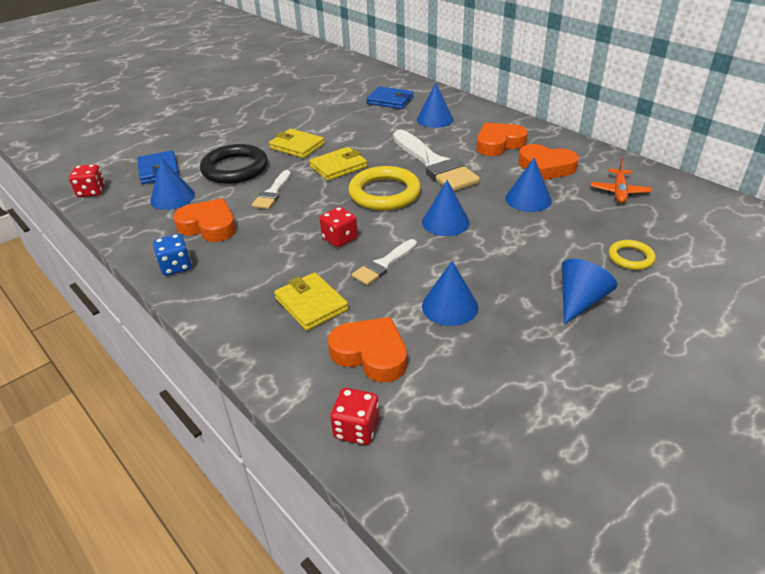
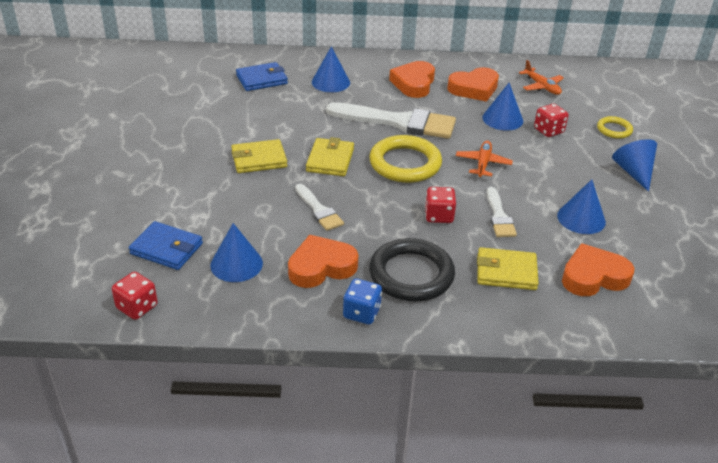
camera: 50 degrees left, 0 degrees up
(235, 168) = (242, 207): black ring -> black ring (411, 274)
(356, 429) = (660, 322): red dice -> red dice (548, 131)
(445, 222) = (483, 163): blue cone -> orange plane

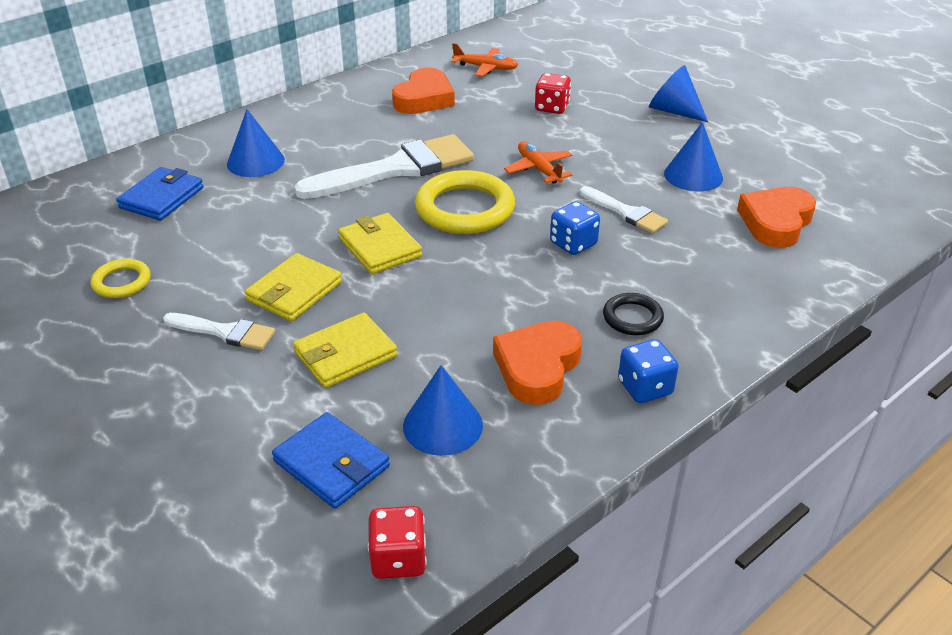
camera: 40 degrees left, 0 degrees up
(166, 249) = (332, 464): blue wallet -> blue wallet turned 60 degrees clockwise
(319, 210) = (446, 308): white brush -> white brush (224, 332)
(411, 274) = (632, 318): black ring -> black ring, size x0.52
(414, 83) = (354, 121): orange heart -> none
(439, 216) = (573, 244): red dice -> blue dice
(502, 119) = (494, 116): blue cone -> none
(506, 272) = (706, 262): yellow wallet -> yellow wallet (345, 354)
(614, 130) = (604, 80): yellow ring -> yellow ring (122, 282)

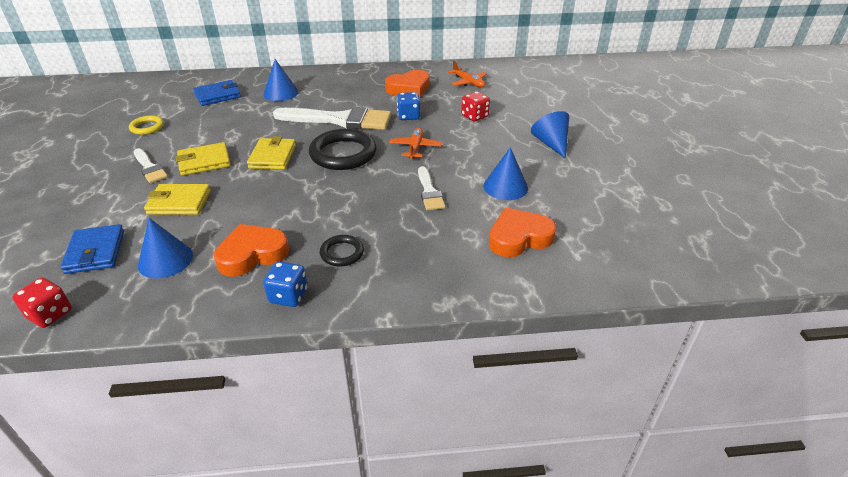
camera: 35 degrees right, 0 degrees up
(465, 209) = (343, 154): yellow ring -> black ring
(573, 244) = (372, 196): blue dice -> blue dice (408, 116)

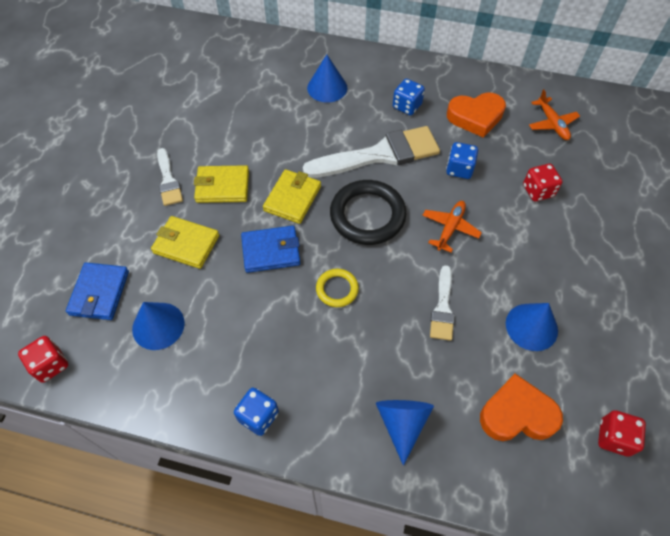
camera: 20 degrees right, 20 degrees up
(147, 127) = (177, 112): yellow ring -> yellow ring (337, 289)
(217, 95) = (259, 75): blue wallet -> blue wallet (271, 251)
(252, 254) = (238, 345): orange heart -> none
(340, 120) = (379, 155): white brush -> white brush turned 45 degrees counterclockwise
(342, 253) = (324, 373): black ring -> none
(352, 92) = (407, 106): none -> blue dice
(551, 144) = (614, 268): blue cone -> blue cone (402, 423)
(600, 232) = (614, 437): none -> red dice

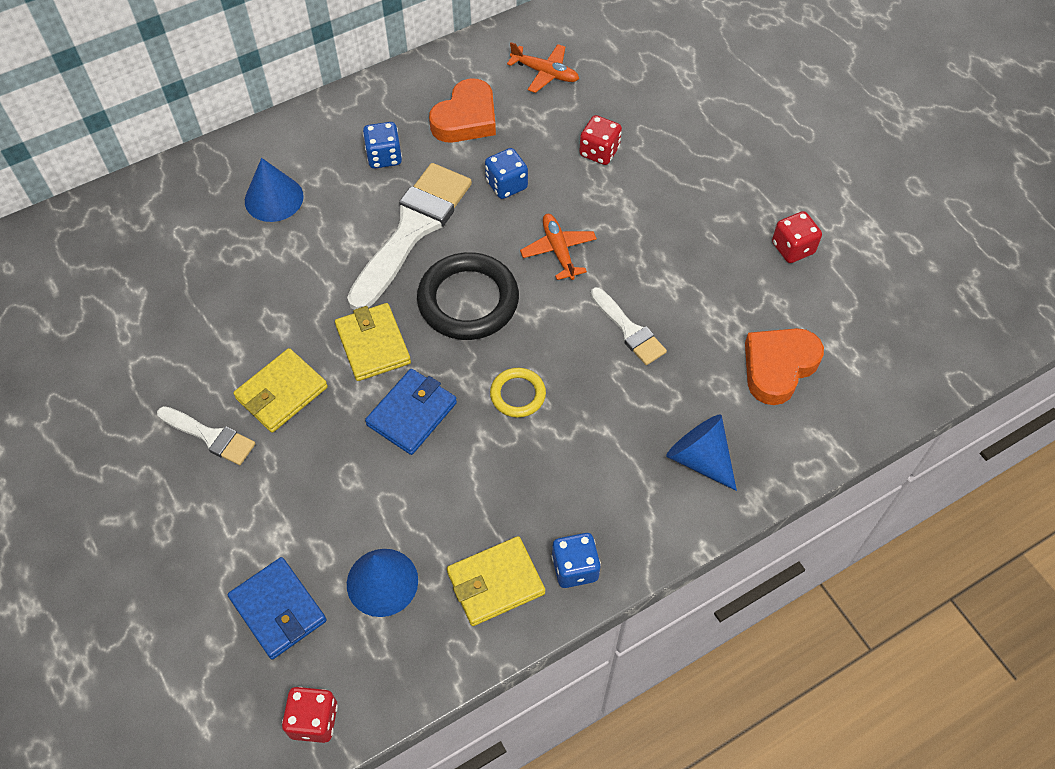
camera: 45 degrees left, 0 degrees up
(186, 244) = (314, 482): yellow wallet -> yellow wallet (495, 583)
(531, 326) = (717, 283): blue cone -> none
(614, 437) = (863, 321): red dice -> red dice (792, 248)

